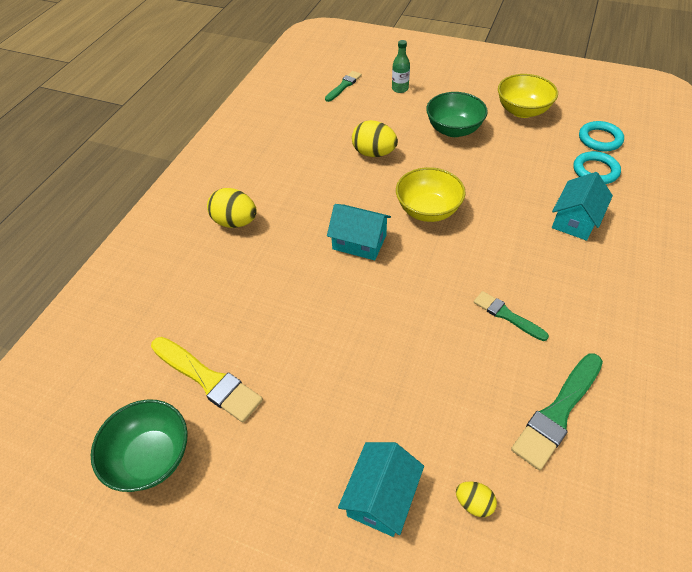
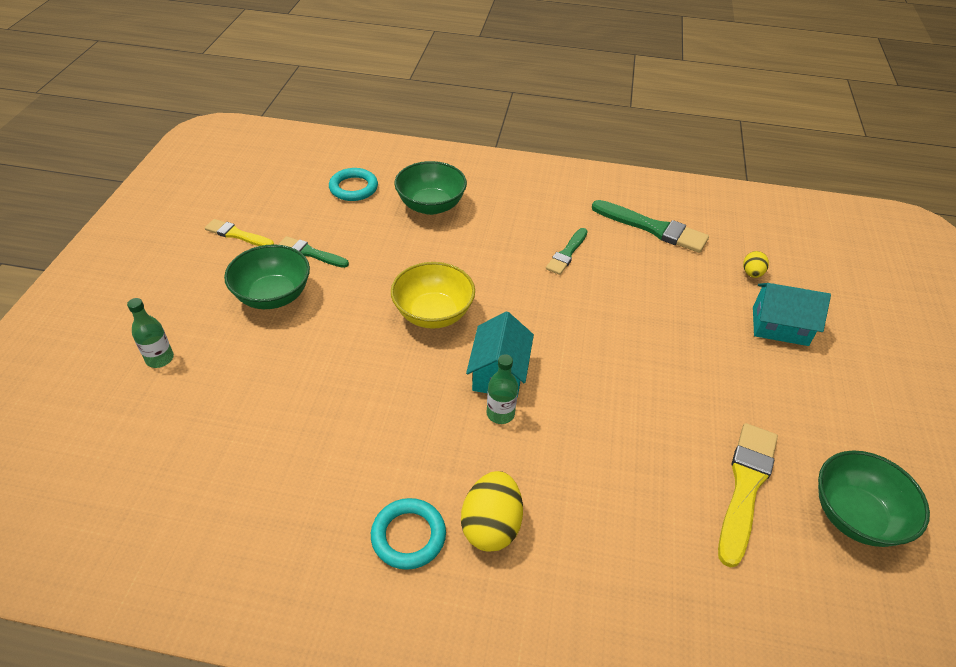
camera: 105 degrees left, 5 degrees down
(320, 238) = (500, 413): none -> green bottle
(344, 86) = (134, 436): green brush -> green brush (310, 253)
(374, 153) = (324, 375): yellow egg -> none
(522, 111) = (237, 235): yellow bowl -> yellow brush
(575, 220) = (431, 205): turquoise house -> green bowl
(600, 139) = (299, 181): turquoise ring -> turquoise ring (408, 536)

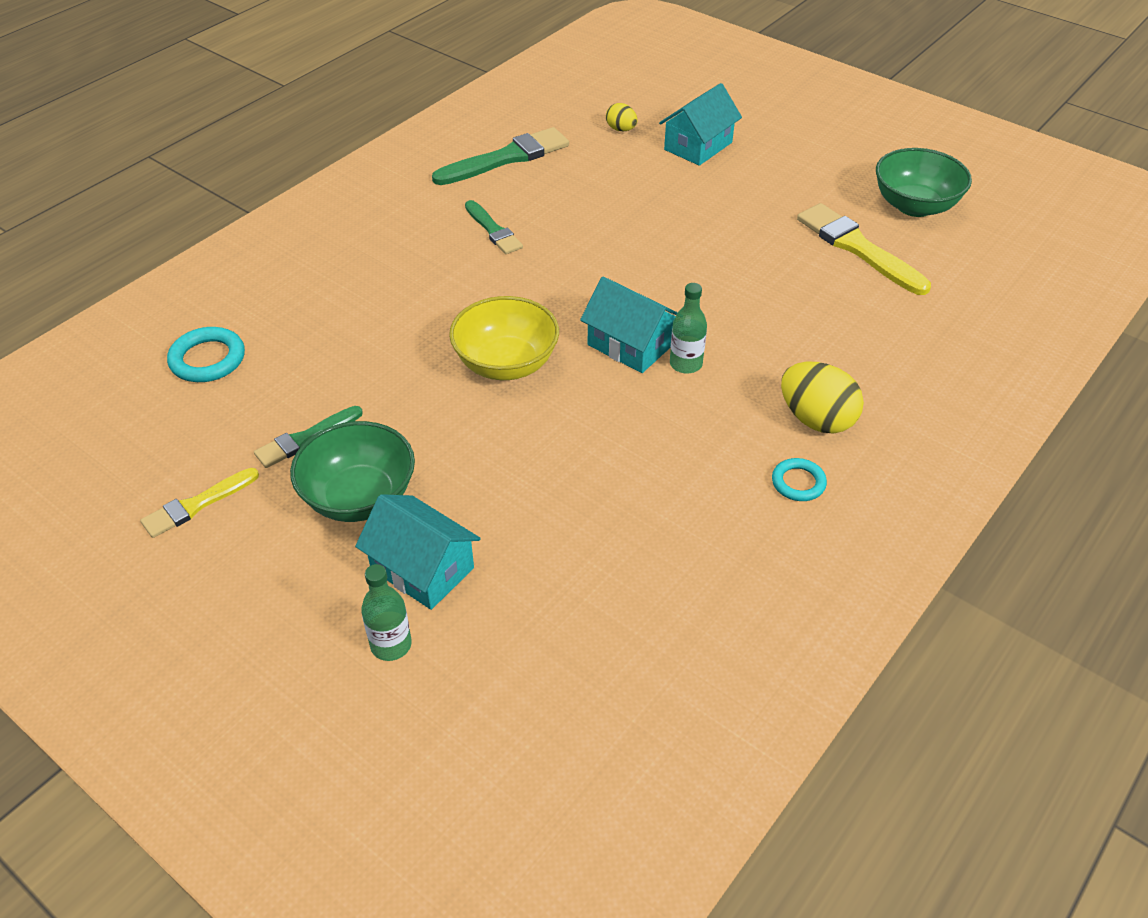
camera: 60 degrees left, 0 degrees up
(226, 348) = (422, 568): none -> turquoise house
(408, 536) = (798, 483): turquoise ring -> turquoise ring, size x0.65
(431, 205) = (313, 302): green bowl -> none

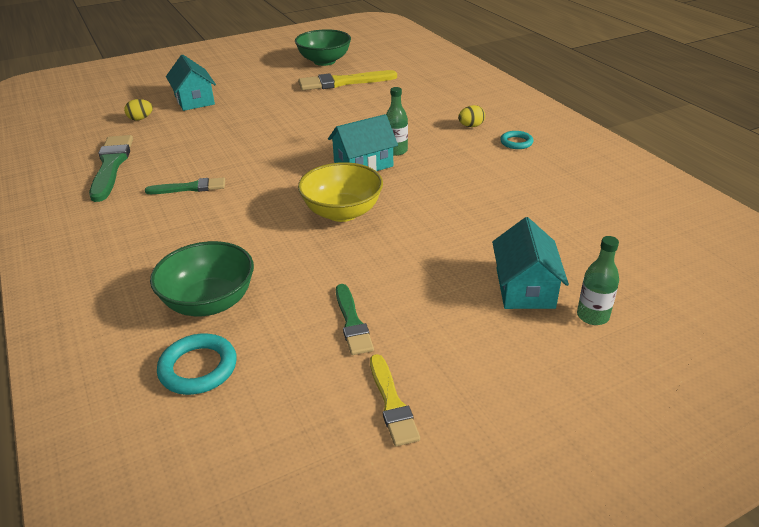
camera: 65 degrees left, 10 degrees down
(359, 497) = (437, 305): green bowl -> green bowl (209, 302)
(422, 568) = (525, 288): turquoise house -> turquoise house turned 60 degrees counterclockwise
(816, 419) = (471, 126): yellow egg -> yellow egg, size x0.55

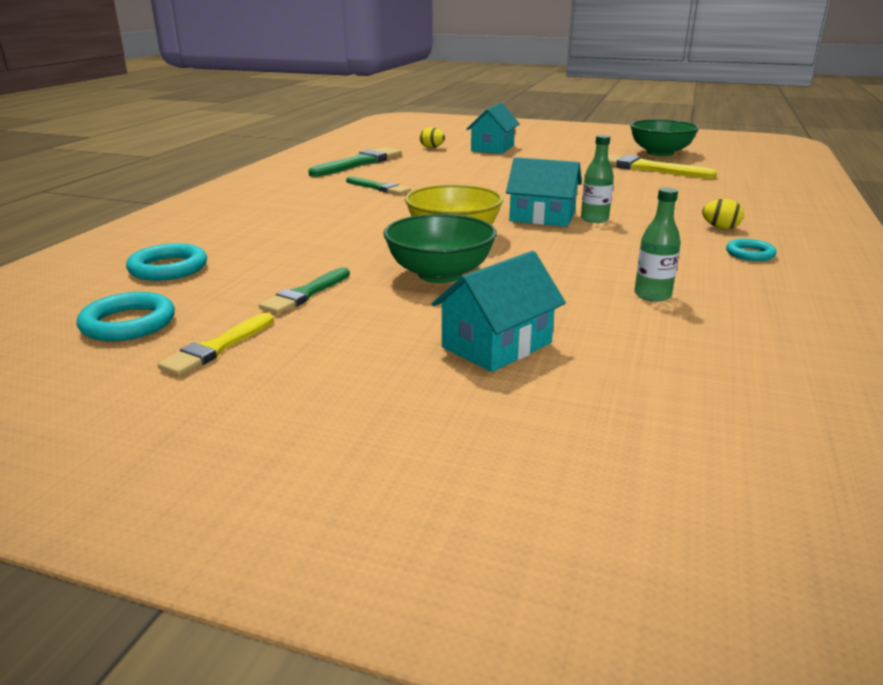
camera: 45 degrees right, 10 degrees down
(209, 302) = (251, 243): green bowl -> green bowl (440, 274)
(288, 433) = (128, 323): none -> turquoise ring
(592, 316) = (518, 397): green bottle -> green bottle (652, 295)

